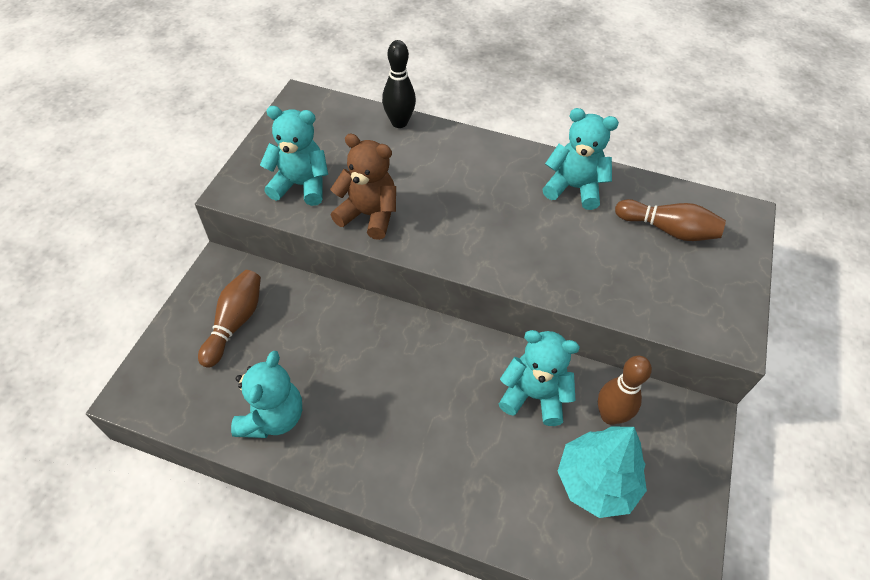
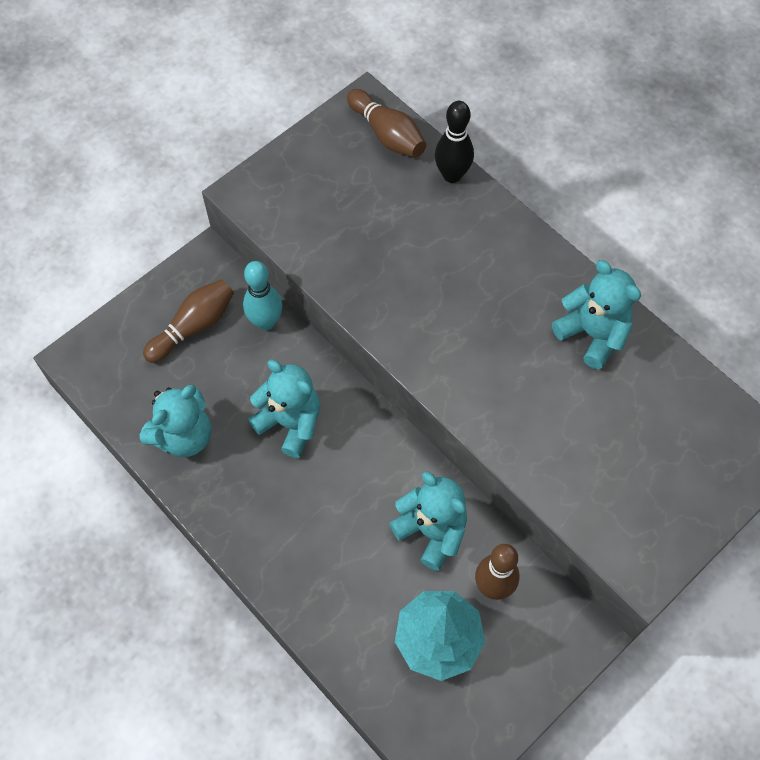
camera: 30 degrees right, 10 degrees up
(298, 293) = (266, 322): none -> turquoise bowling pin
(301, 185) = (310, 212): turquoise teddy bear -> turquoise teddy bear (290, 423)
(369, 215) = (359, 275): brown teddy bear -> none
(668, 230) = (663, 428): brown bowling pin -> brown bowling pin (387, 134)

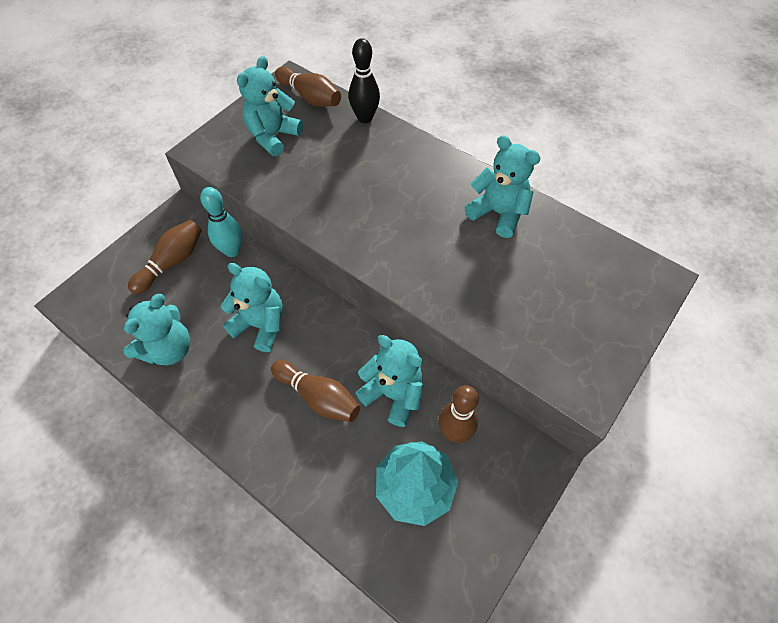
camera: 10 degrees left, 5 degrees down
(334, 186) = (273, 136): none -> turquoise teddy bear
(346, 520) = (318, 397): none -> brown bowling pin

